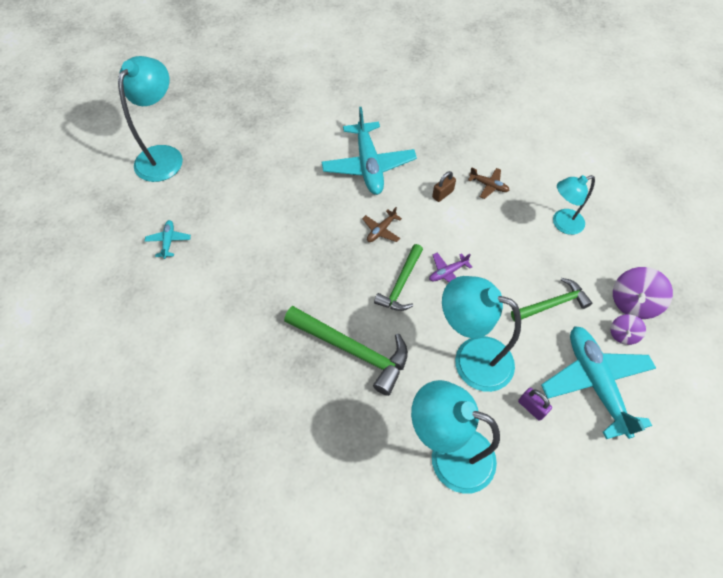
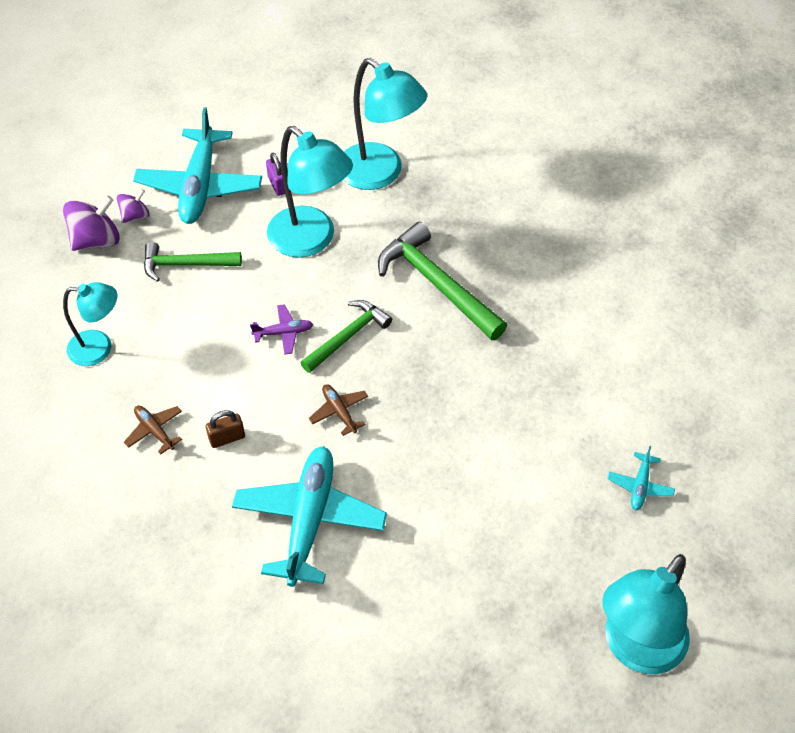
camera: 160 degrees left, 5 degrees down
(381, 230) = (339, 411): brown plane -> brown plane turned 90 degrees counterclockwise

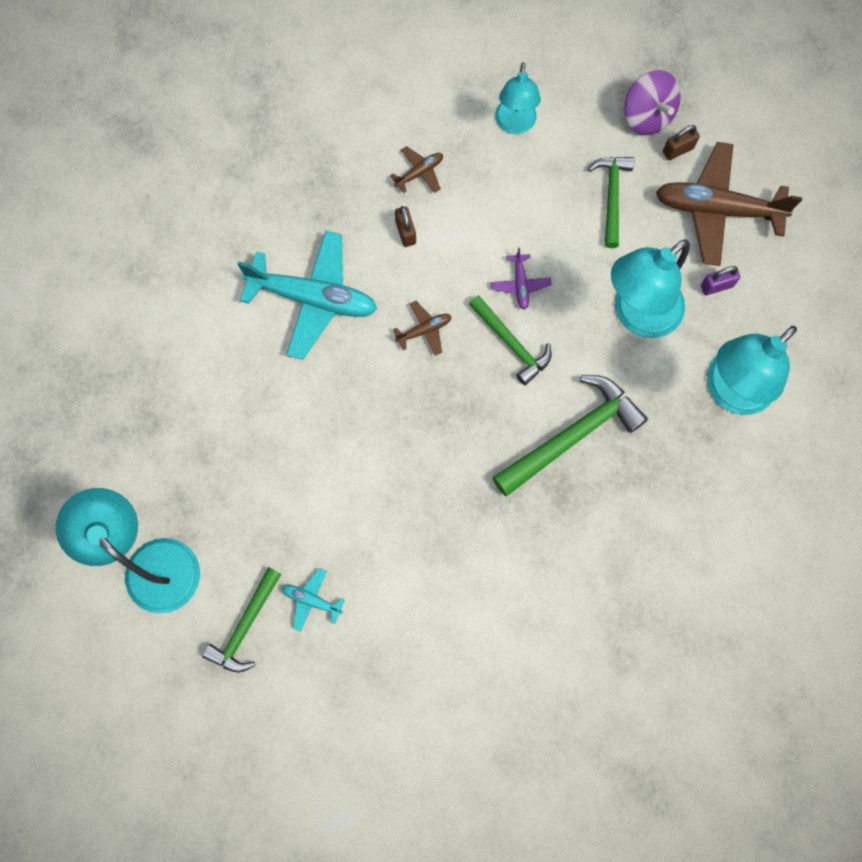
camera: 95 degrees right, 20 degrees up
(135, 215) = (678, 150): purple spinning top -> brown padlock
(199, 186) = (717, 209): turquoise plane -> brown plane
(681, 544) = (245, 626): none -> green hammer

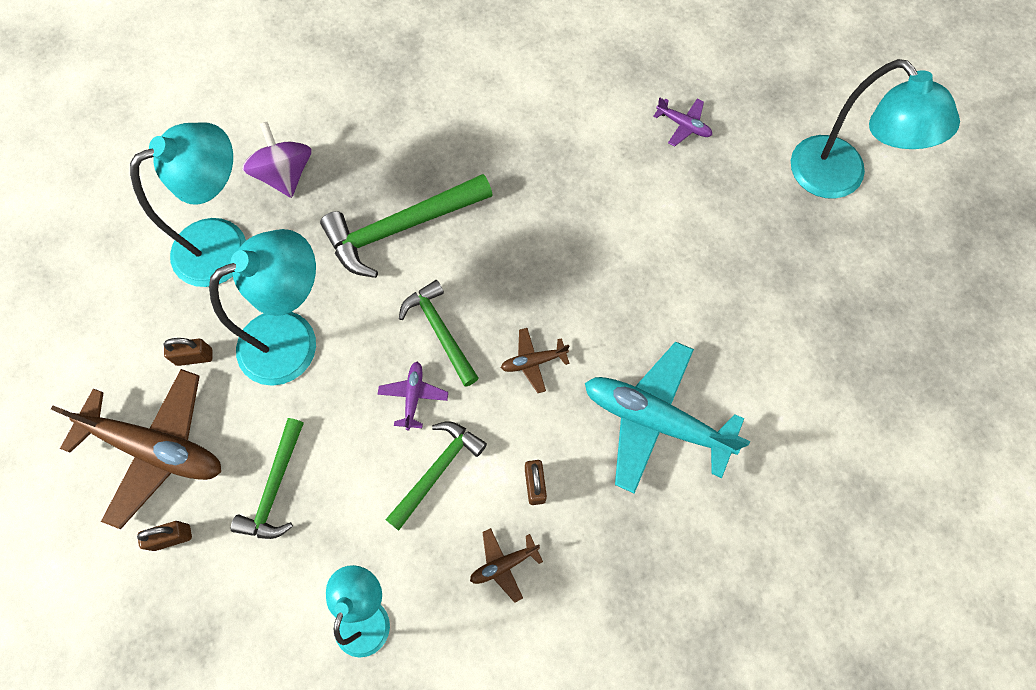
camera: 170 degrees left, 5 degrees down
(245, 626) = (747, 114): green hammer -> green hammer (437, 470)
(312, 600) = (683, 125): turquoise plane -> purple plane
(647, 116) = (192, 594): purple spinning top -> purple spinning top (285, 175)
(716, 286) = (194, 357): purple padlock -> brown padlock

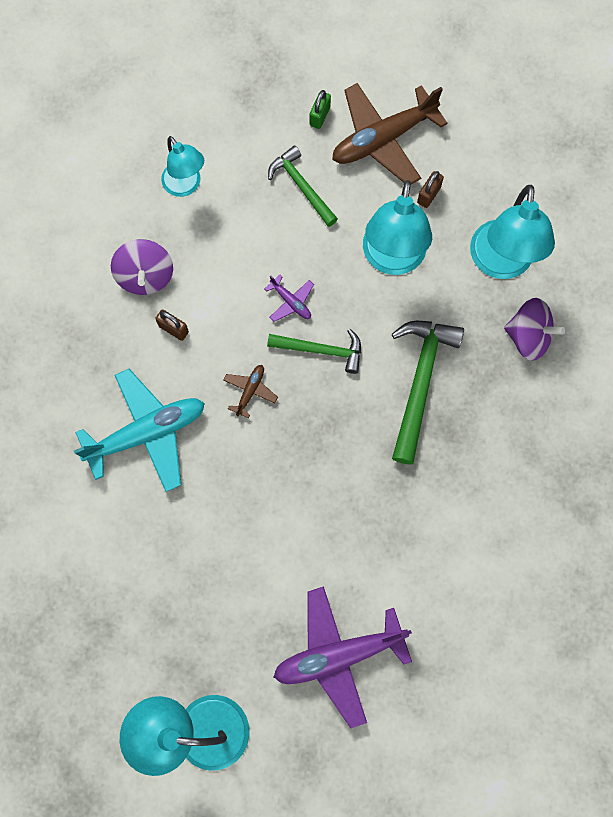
camera: 130 degrees right, 5 degrees up
(172, 537) = (319, 116): brown padlock -> green padlock
(437, 470) = (232, 281): green hammer -> none
(504, 564) = (145, 276): brown plane -> purple spinning top
(683, 125) = (338, 655): purple plane -> purple plane, size x2.26

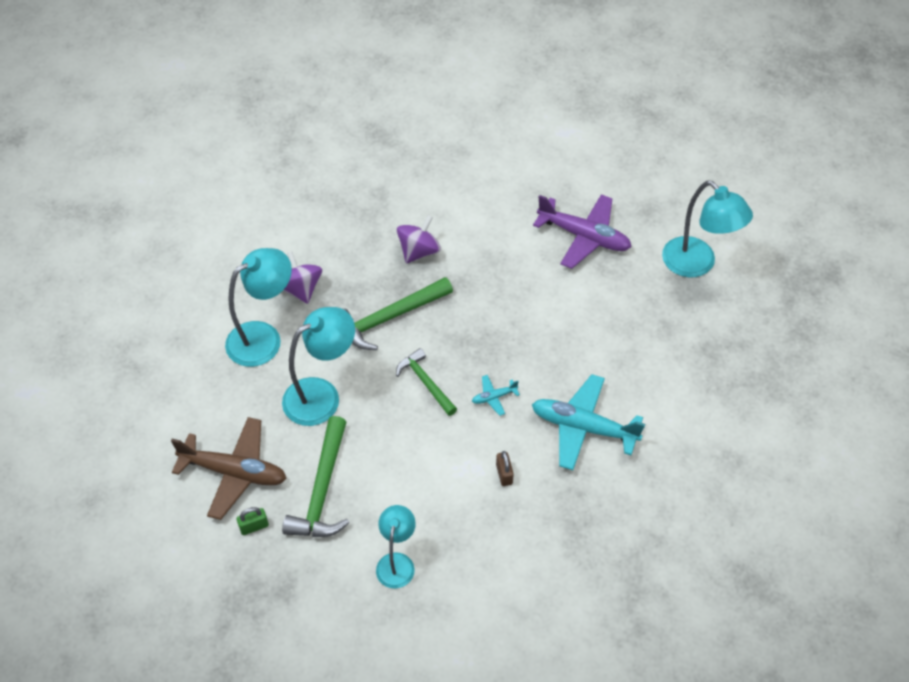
camera: 135 degrees left, 20 degrees down
(145, 276) = (488, 524): purple spinning top -> purple spinning top (419, 251)
(250, 391) = (494, 397): brown plane -> turquoise plane
(291, 302) = (412, 425): purple plane -> none
(301, 186) = (322, 490): green hammer -> green hammer, size x1.56
(429, 195) = (252, 412): brown padlock -> none

